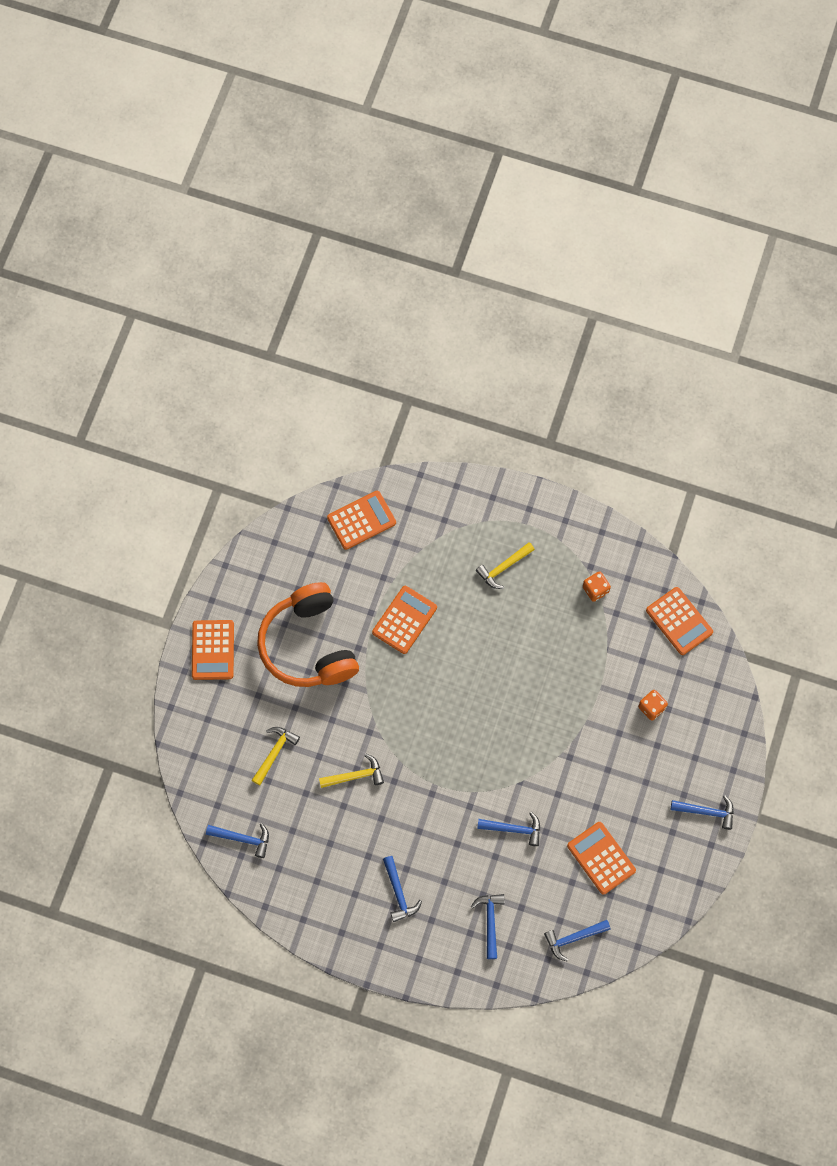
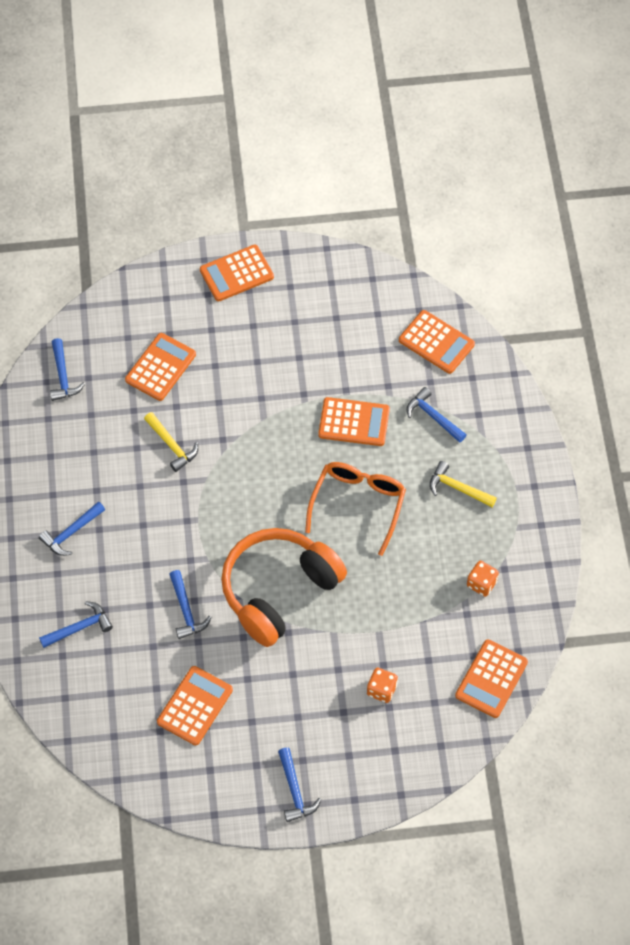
camera: 65 degrees right, 10 degrees down
(274, 753) = (160, 367): yellow hammer -> orange calculator
(309, 645) = (284, 351): orange headphones -> orange headphones (279, 591)
(481, 651) = (358, 504): none -> orange glasses
(573, 938) = (98, 713): blue hammer -> blue hammer (433, 417)

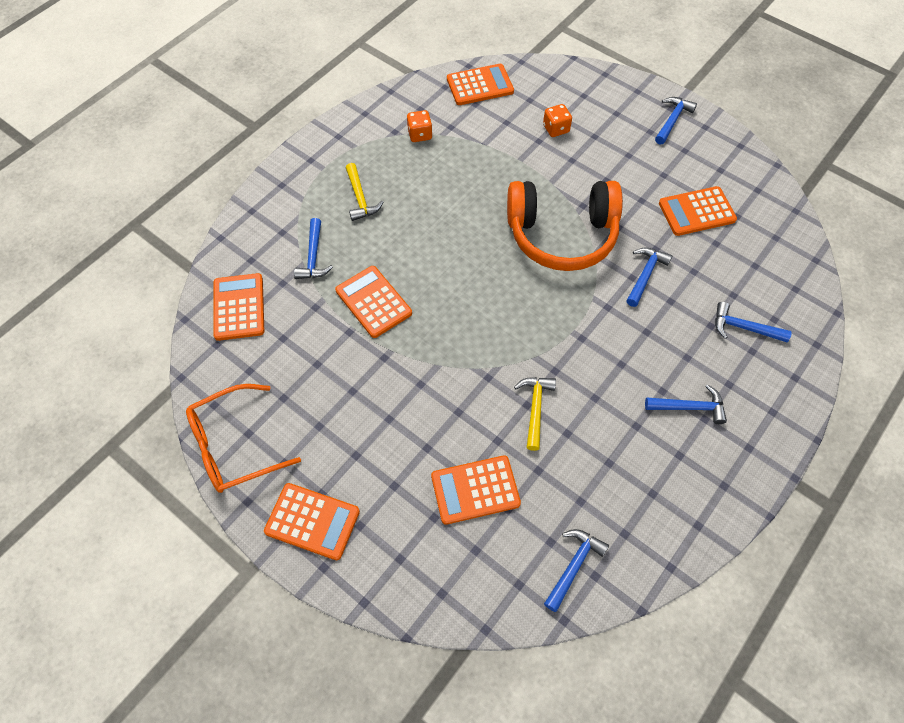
camera: 135 degrees left, 0 degrees up
(358, 504) = (440, 244): orange glasses -> orange glasses (233, 446)

